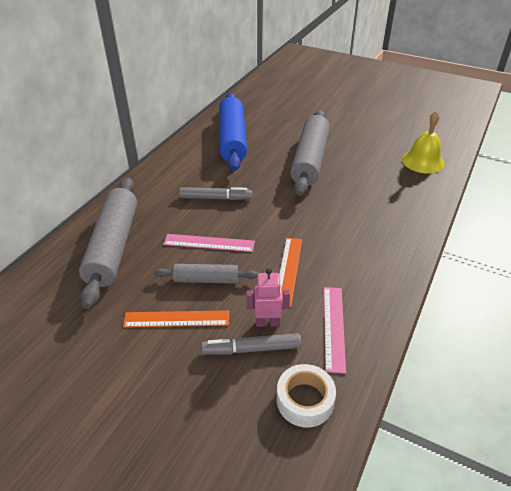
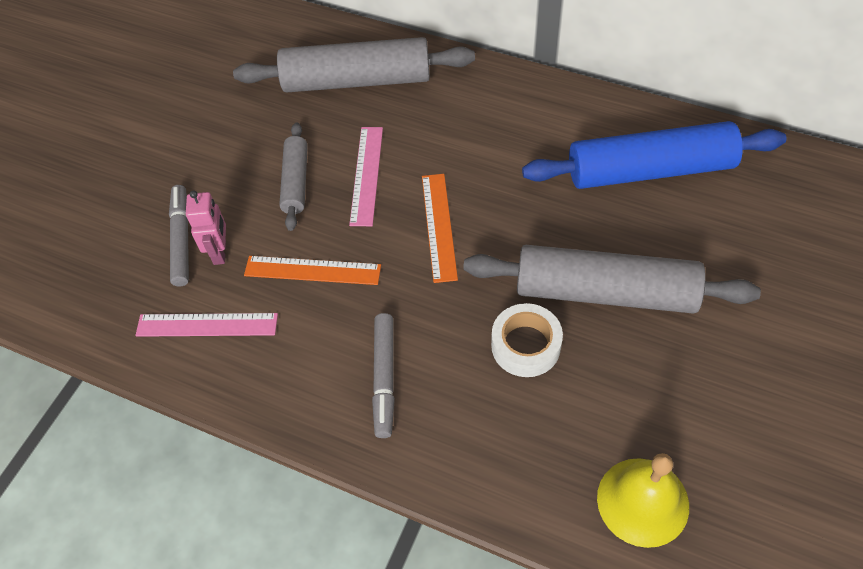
camera: 90 degrees right, 15 degrees up
(176, 319) = (232, 163): orange ruler -> orange ruler (439, 226)
(215, 198) = (470, 169): grey marker -> grey marker (384, 378)
(305, 400) = (106, 295): white tape -> white tape (525, 346)

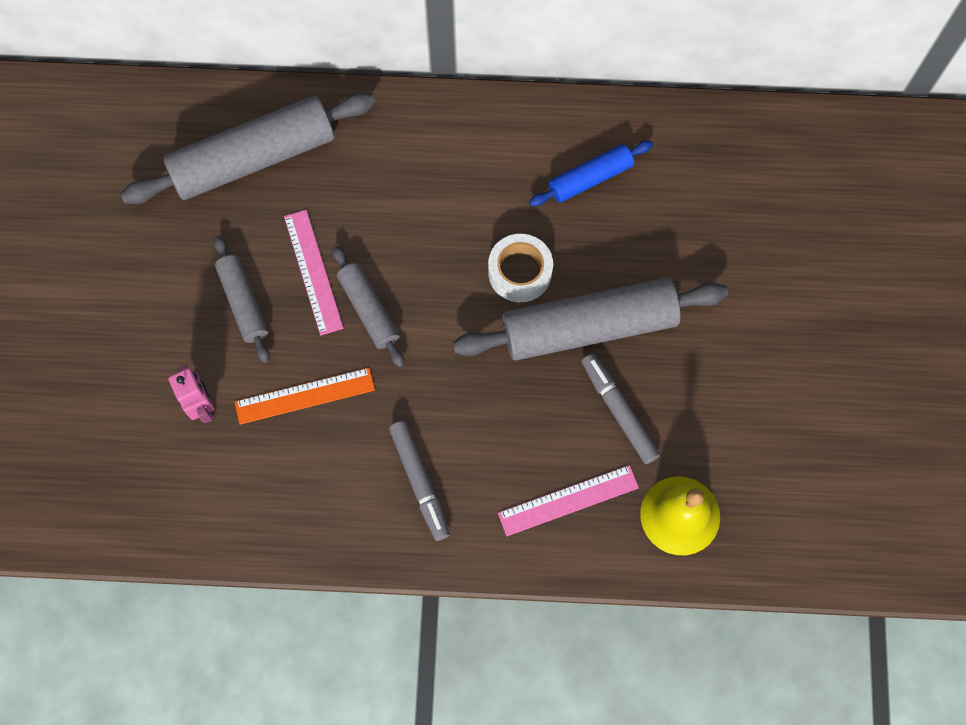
camera: 25 degrees left, 15 degrees up
(181, 239) = (156, 406): grey marker -> grey marker (618, 411)
(207, 325) = (227, 487): pink ruler -> pink ruler (568, 500)
(401, 218) = (368, 310): none -> grey rolling pin
(439, 226) = (409, 307): orange ruler -> none
(525, 346) = (535, 406): white tape -> white tape (520, 272)
(650, 170) = (590, 178): blue rolling pin -> blue rolling pin, size x0.52

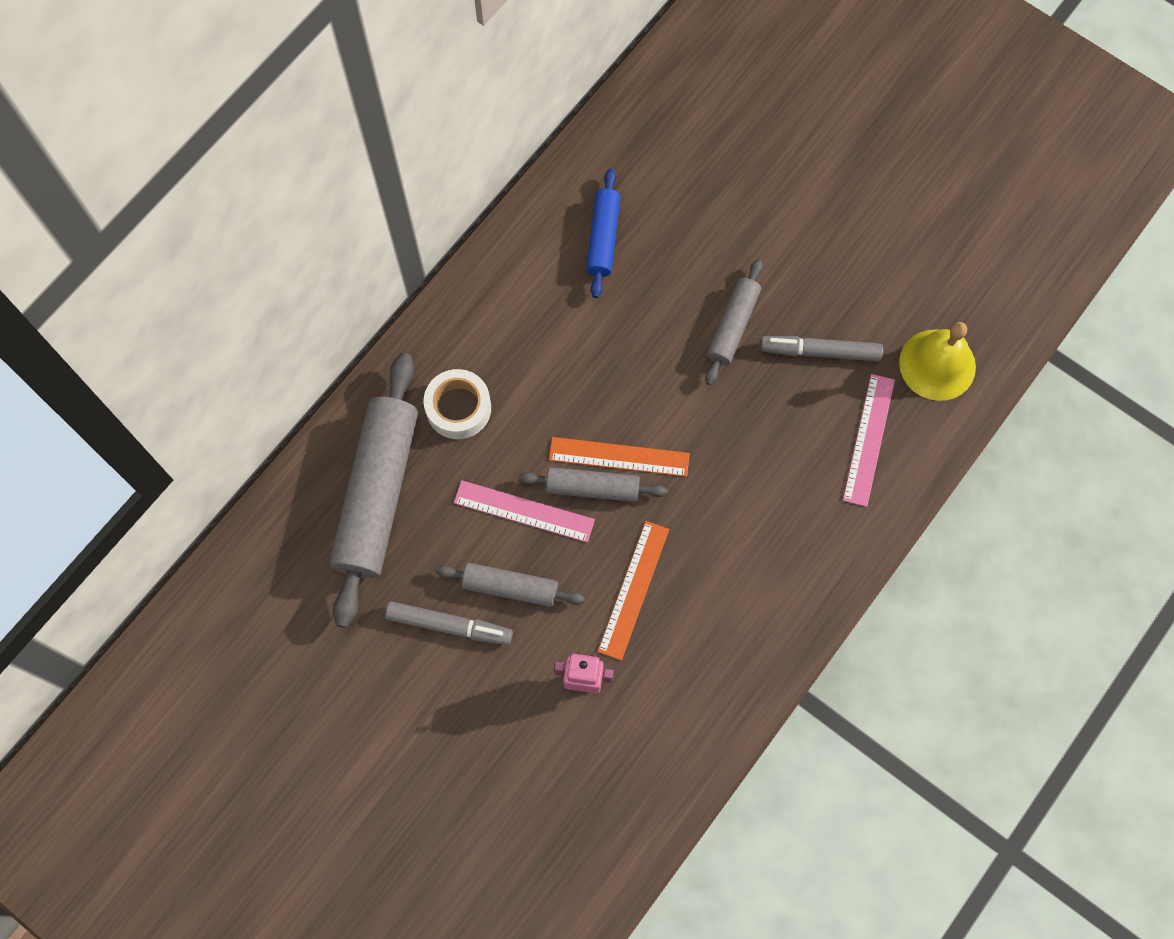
camera: 55 degrees left, 0 degrees up
(409, 312) = (619, 457): none -> orange ruler
(419, 482) = (774, 545): grey marker -> grey marker (449, 625)
(520, 272) = (646, 347): white tape -> white tape (458, 408)
(589, 327) = (733, 326): grey rolling pin -> grey rolling pin, size x0.52

